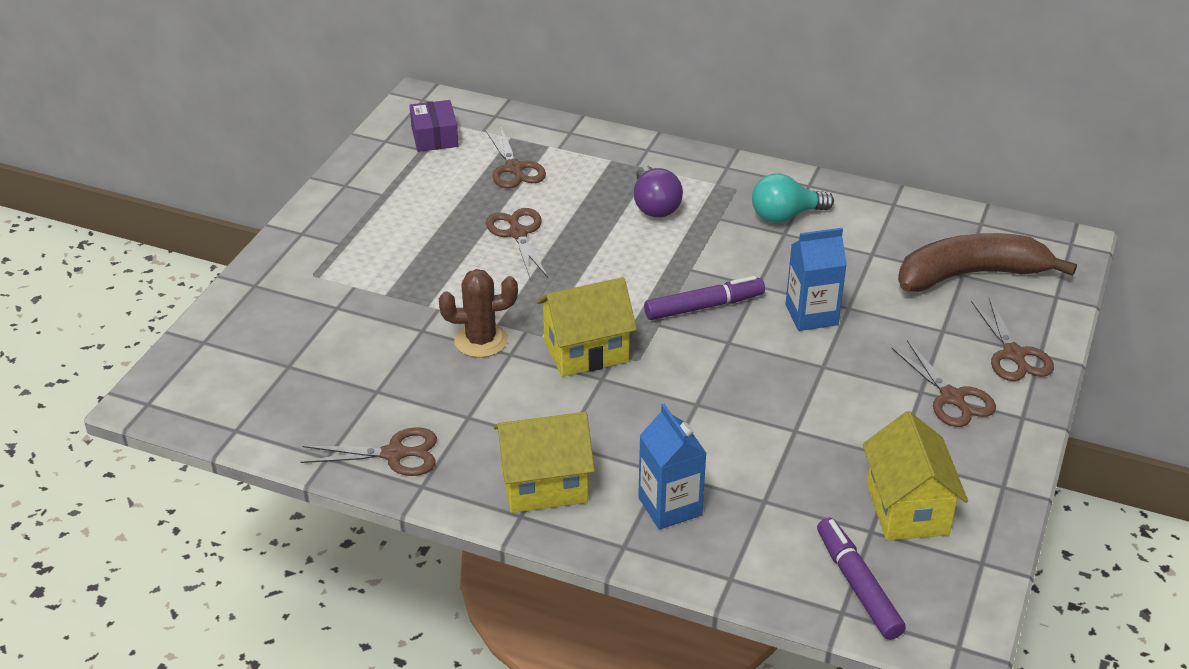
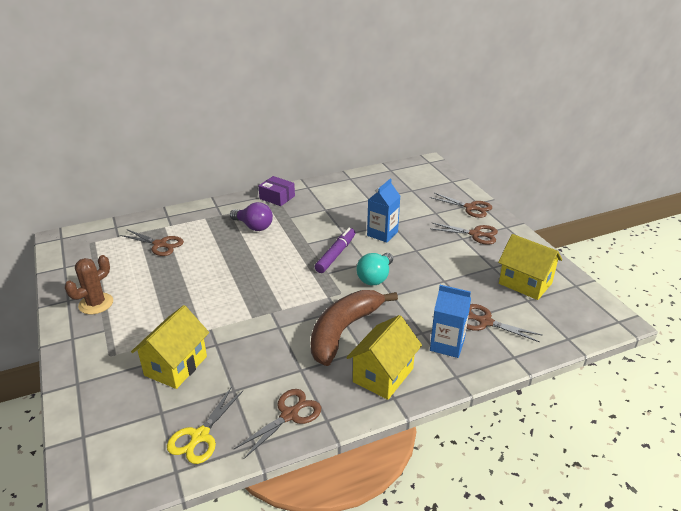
camera: 45 degrees left, 5 degrees down
(292, 414) = (200, 436): none -> yellow scissors
(434, 137) = (93, 251): purple box -> purple box (277, 197)
(481, 340) = (255, 330): brown cactus -> brown cactus (96, 304)
(518, 233) = (203, 271): brown scissors -> brown scissors (485, 322)
(586, 351) = (313, 303): yellow house -> yellow house (176, 366)
(785, 216) = (315, 203): turquoise light bulb -> turquoise light bulb (375, 277)
(858, 585) = (556, 324): purple marker -> none
(971, 275) = (414, 189): brown banana -> brown banana (343, 331)

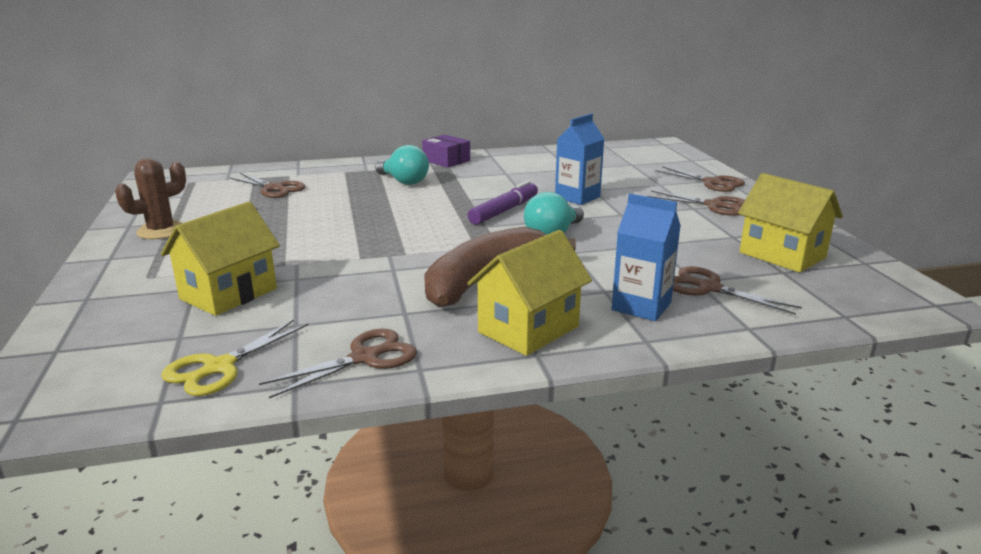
camera: 10 degrees right, 10 degrees down
(254, 226) = (404, 181): purple light bulb -> turquoise light bulb

